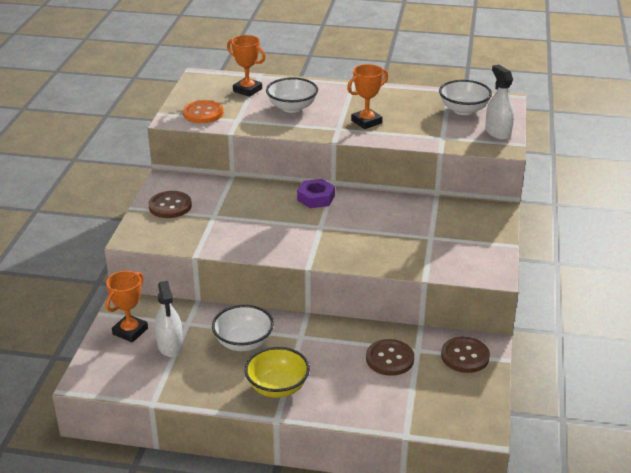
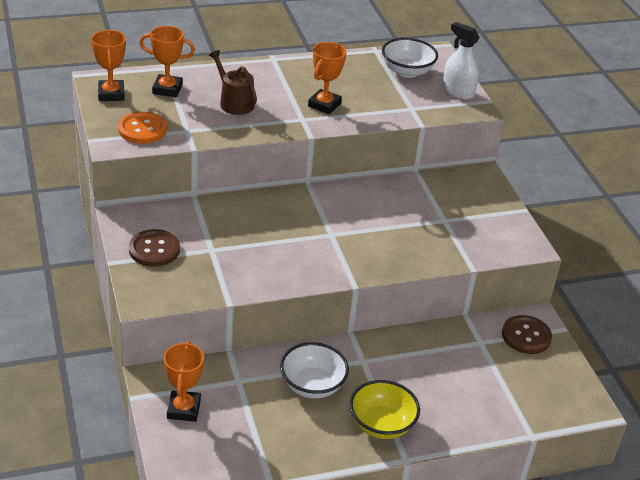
camera: 30 degrees left, 5 degrees up
(170, 345) = (239, 412): white spray bottle -> none
(201, 86) = (111, 94): none -> orange trophy
(292, 108) = (234, 102): white bowl -> brown watering can
(316, 198) = (302, 202): purple nut -> none
(389, 359) = (463, 360): brown button -> none

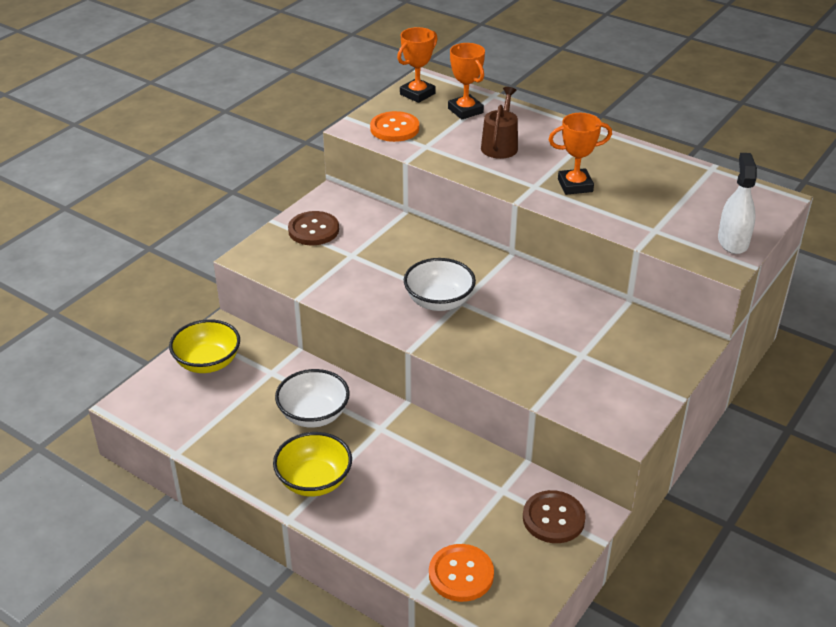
camera: 55 degrees right, 0 degrees up
(183, 409) = (208, 363): orange trophy -> yellow bowl
(407, 71) = (710, 199): white bowl -> white bowl (439, 302)
(535, 405) = (461, 574): none -> orange button

